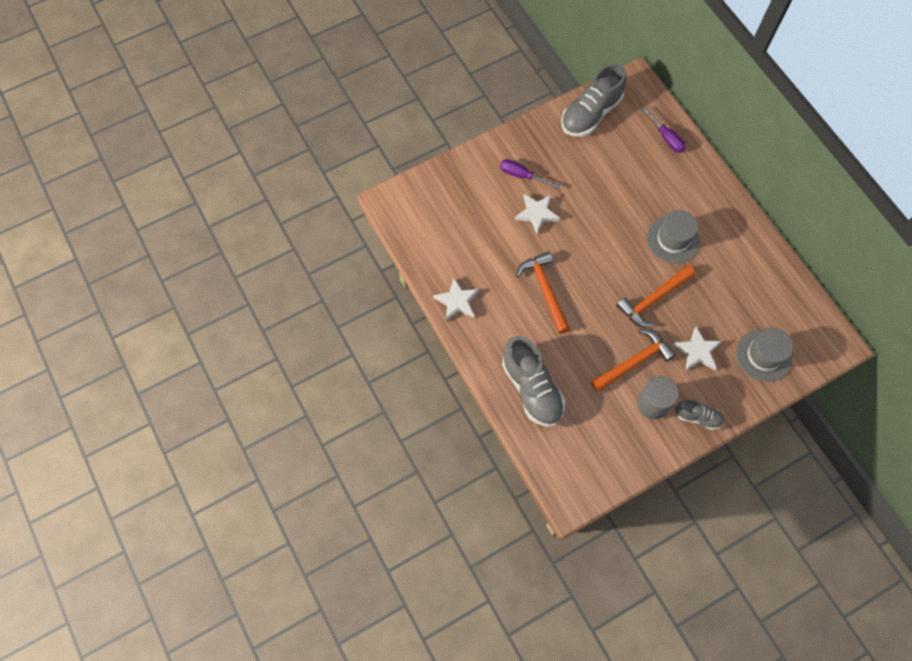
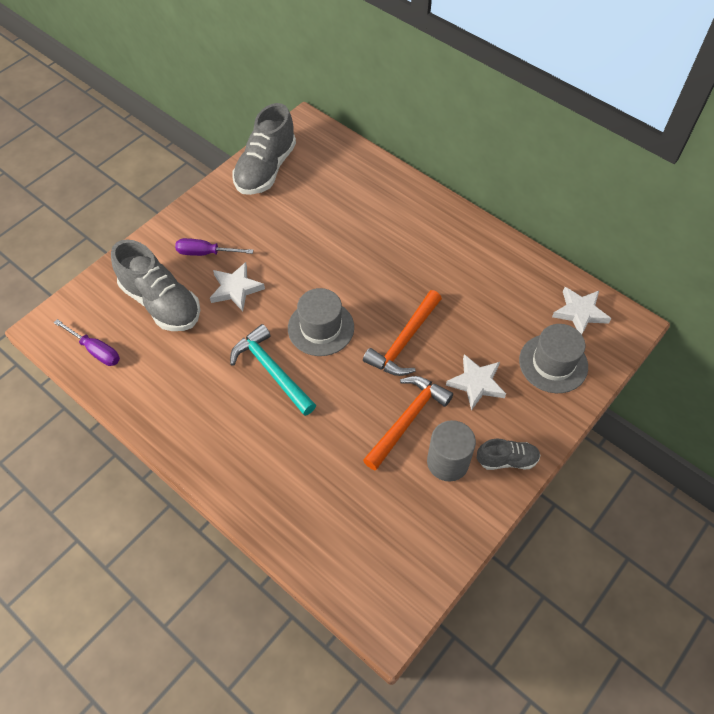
camera: 20 degrees left, 10 degrees down
(457, 301) = (164, 419): white star -> white star (580, 312)
(531, 388) = (291, 495): grey shoe -> grey shoe (161, 303)
(545, 290) = (272, 370): orange hammer -> turquoise hammer
(666, 137) = (357, 170): purple screwdriver -> purple screwdriver (96, 350)
(673, 239) = (403, 270): grey hat -> grey hat (321, 328)

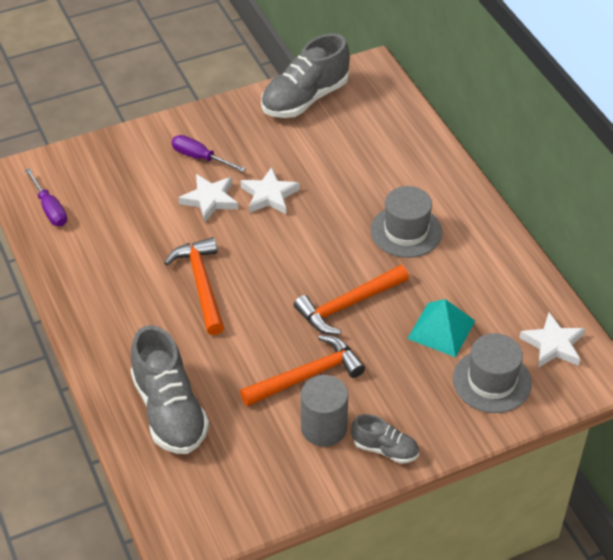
camera: 25 degrees right, 10 degrees down
(161, 303) = (132, 188): grey shoe -> grey shoe (169, 410)
(272, 370) = (201, 284): turquoise hammer -> orange hammer
(321, 328) = (272, 263): grey hat -> grey hat (406, 231)
(476, 383) = (398, 369): white star -> white star (269, 195)
(489, 333) = (441, 329): none -> turquoise pyramid

